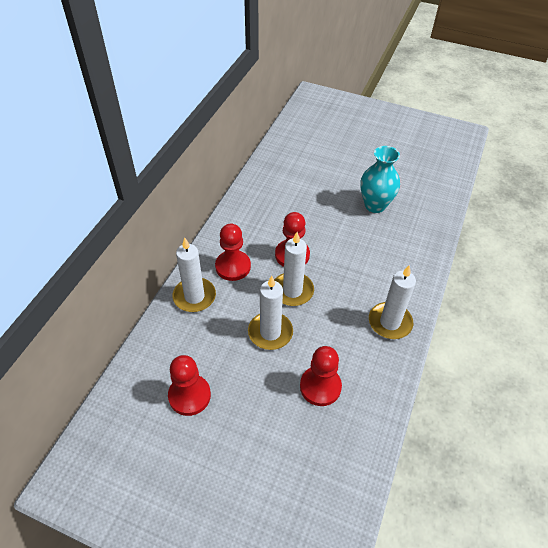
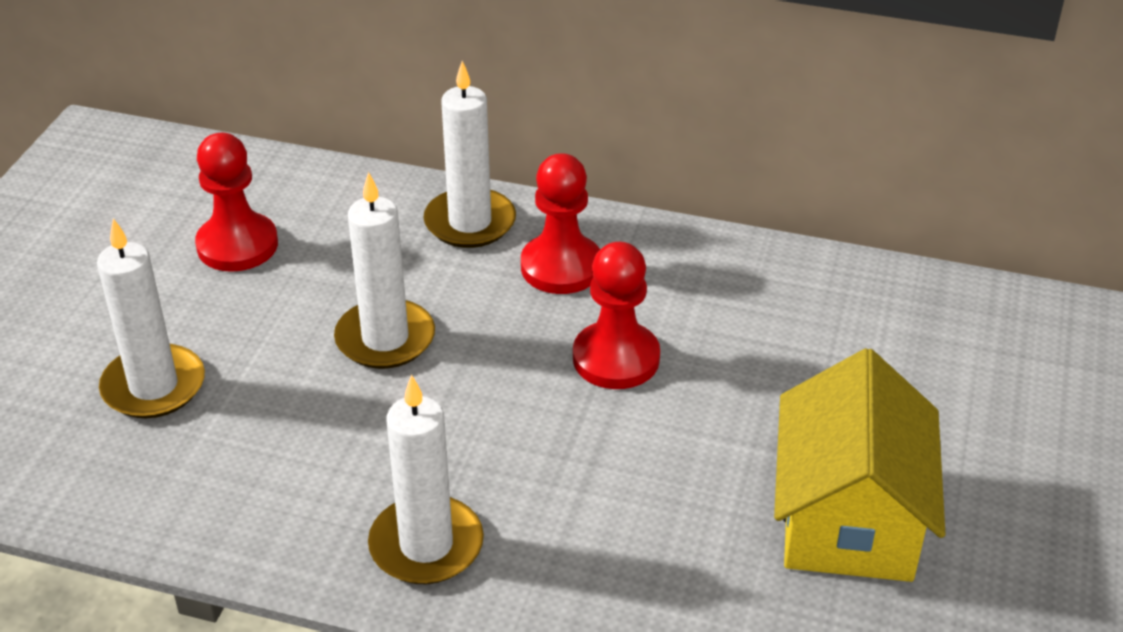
camera: 85 degrees right, 10 degrees down
(292, 291) = (504, 366): white candle -> white candle (153, 386)
(320, 386) = (248, 423): red pawn -> none
(375, 205) = (848, 518): turquoise vase -> yellow house

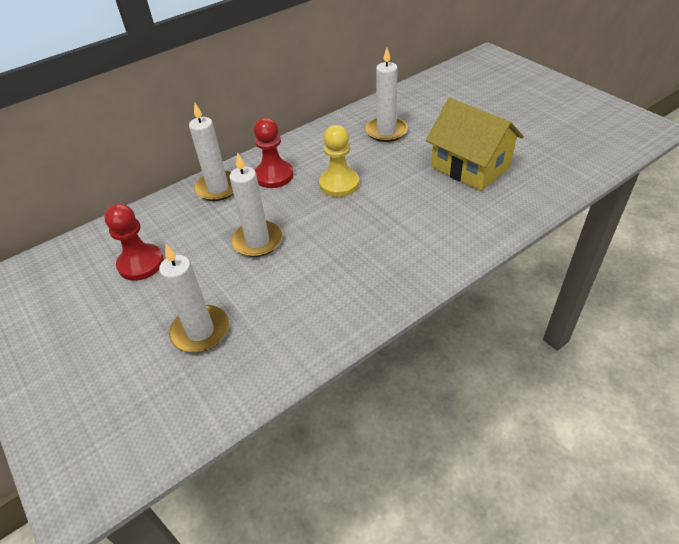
camera: 50 degrees left, 5 degrees up
(426, 545) = (388, 278): white candle -> white candle (386, 131)
(616, 358) = (339, 184): red pawn -> yellow pawn

